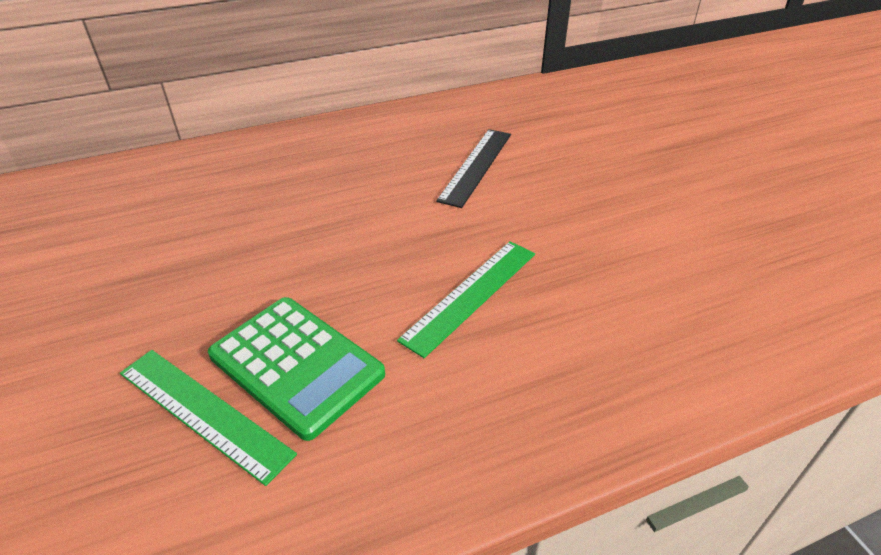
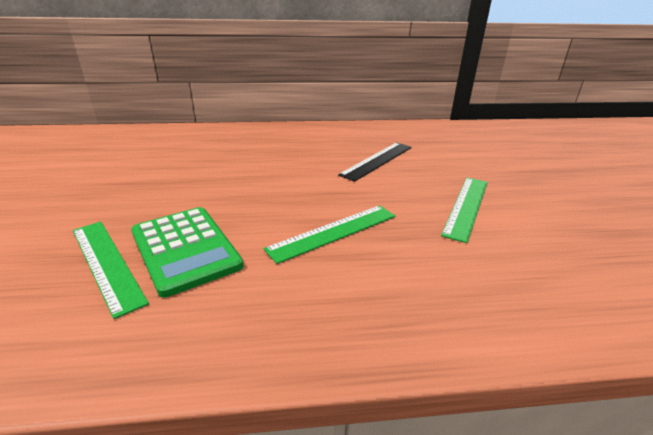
camera: 15 degrees right, 10 degrees down
(611, 220) = (466, 206): none -> green ruler

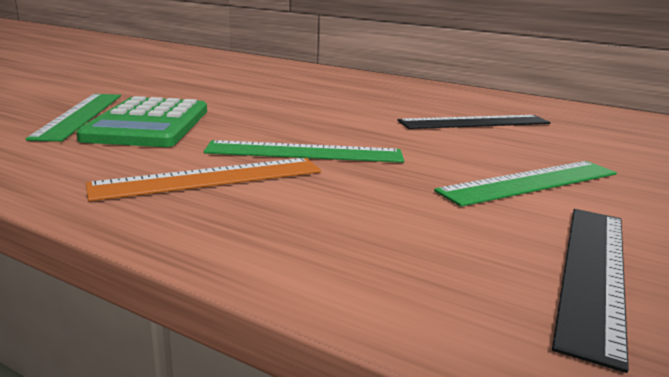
camera: 35 degrees right, 10 degrees down
(320, 288) = (210, 178): none -> orange ruler
(564, 264) = (593, 272): none -> black ruler

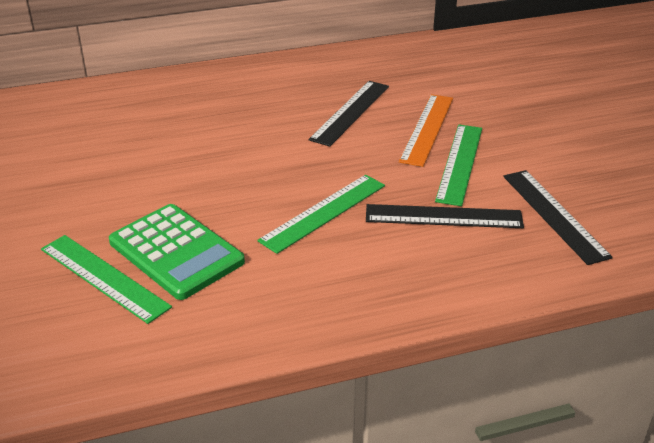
camera: 45 degrees left, 15 degrees up
(210, 178) = (327, 270): orange ruler -> orange ruler (427, 129)
(419, 203) = (443, 216): none -> black ruler

